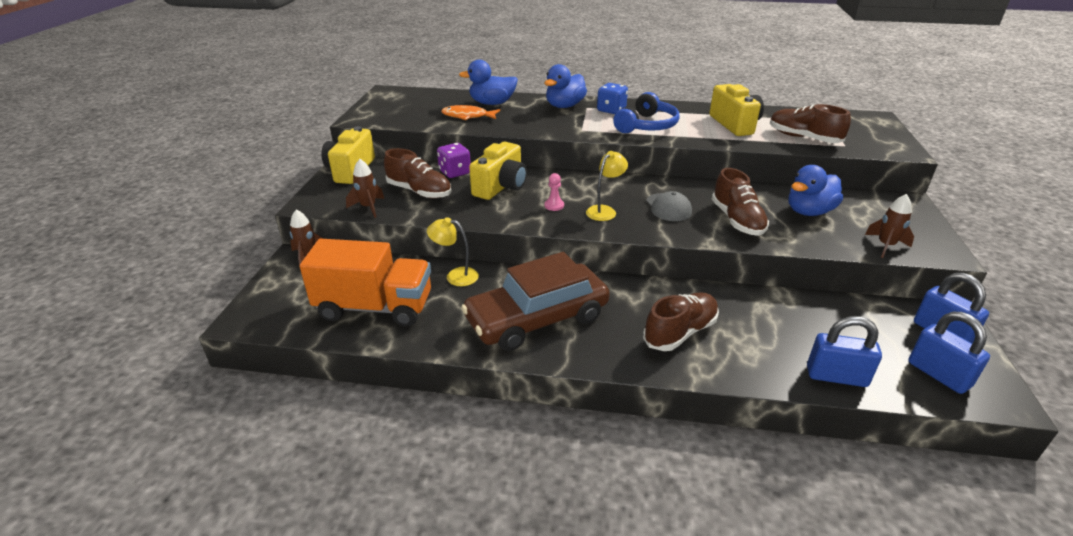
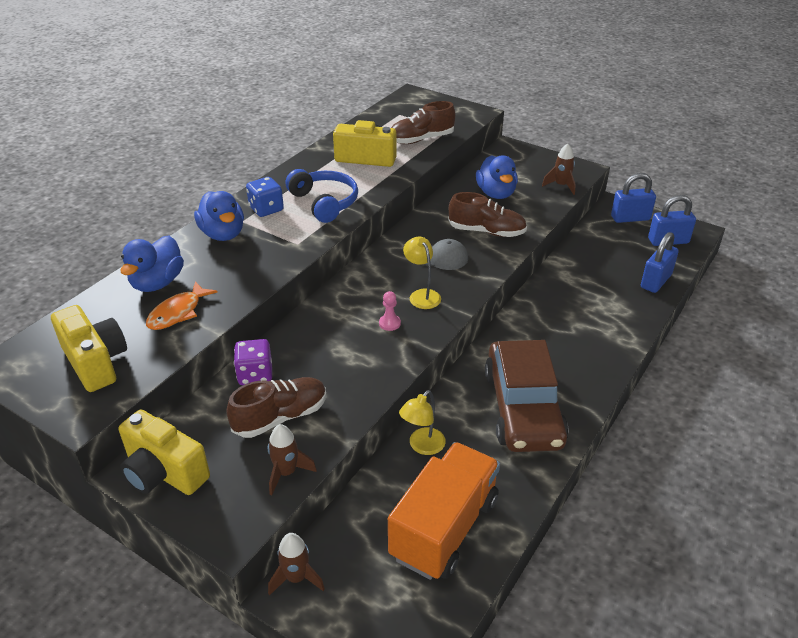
camera: 65 degrees left, 5 degrees up
(501, 187) = (321, 348): yellow camera -> yellow camera (95, 362)
(680, 332) = (580, 331): brown shoe -> none

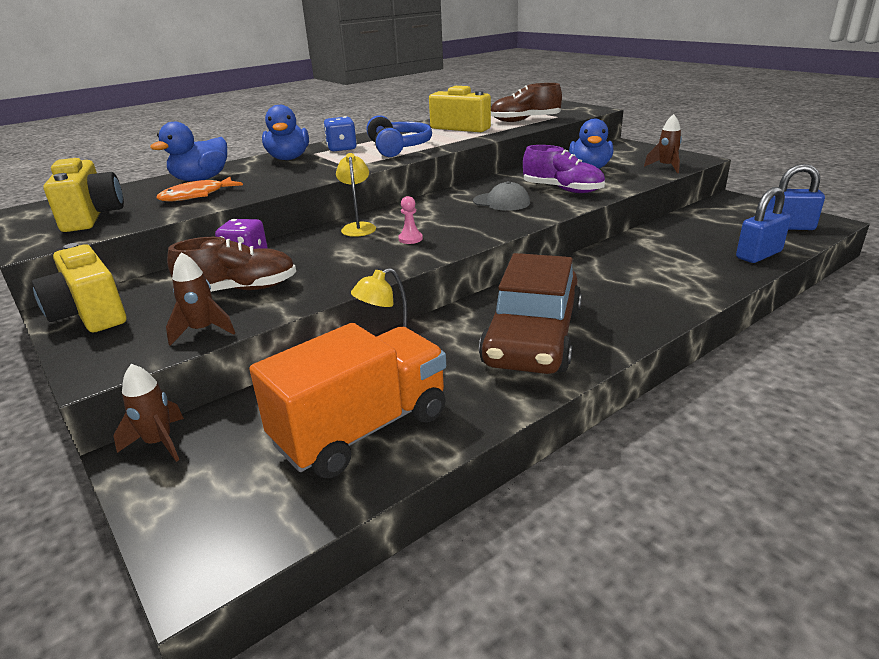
camera: 20 degrees right, 10 degrees down
(422, 295) = (460, 224): yellow lamp -> yellow lamp (358, 227)
(487, 231) = (562, 190): brown shoe -> purple shoe
(630, 218) = (746, 208): blue padlock -> none

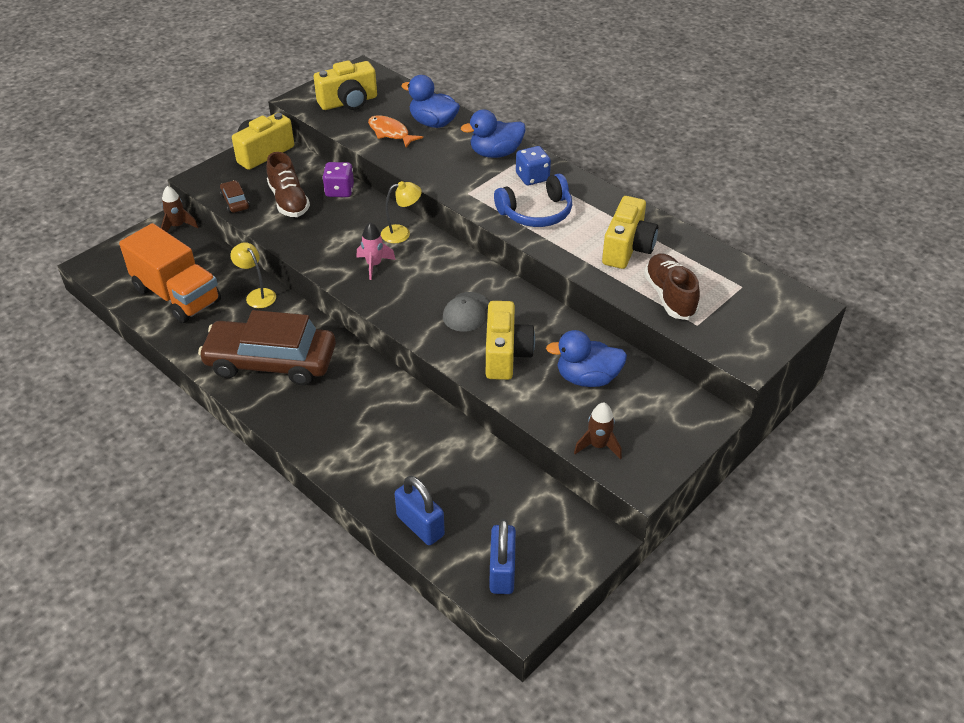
camera: 80 degrees right, 15 degrees up
(203, 331) = (235, 201): brown rocket -> brown car
(410, 239) = (374, 265): pink pawn -> pink rocket
(562, 190) = (505, 354): purple shoe -> yellow camera

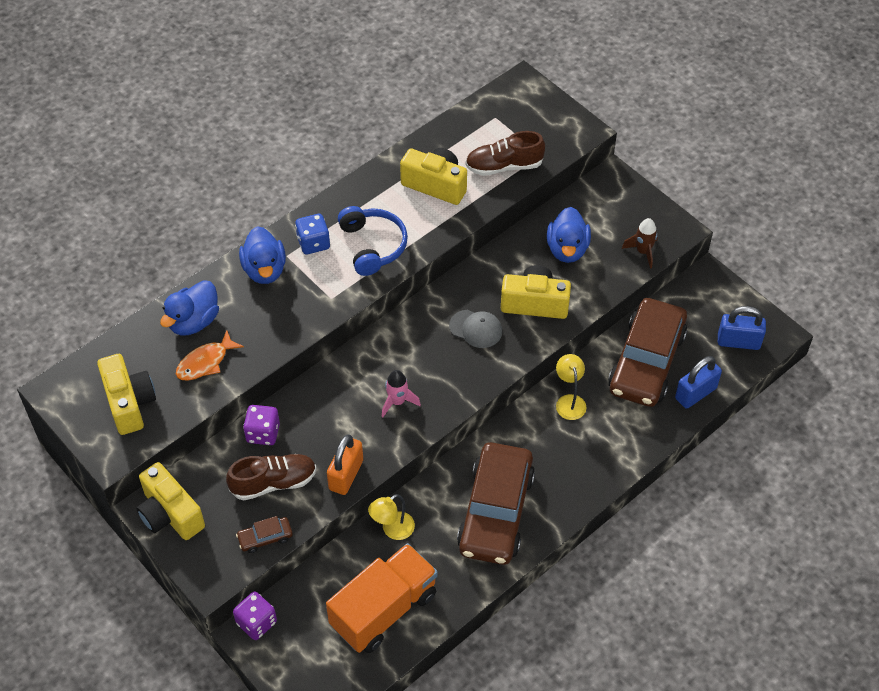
camera: 85 degrees left, 10 degrees up
(178, 226) = (256, 622): brown rocket -> purple dice
(294, 240) = (346, 475): none -> orange padlock
(402, 233) = (348, 376): yellow lamp -> yellow lamp (569, 401)
(462, 478) = (646, 361): none -> brown car

